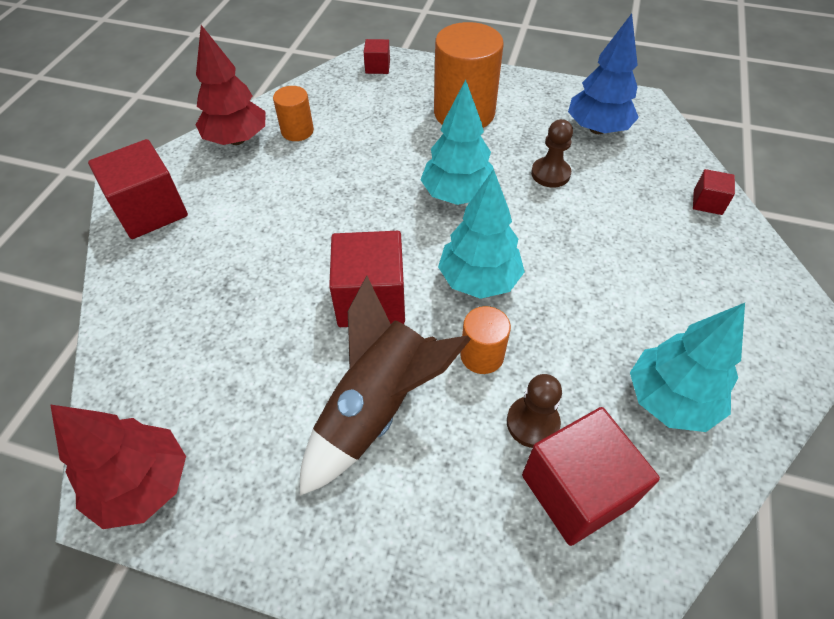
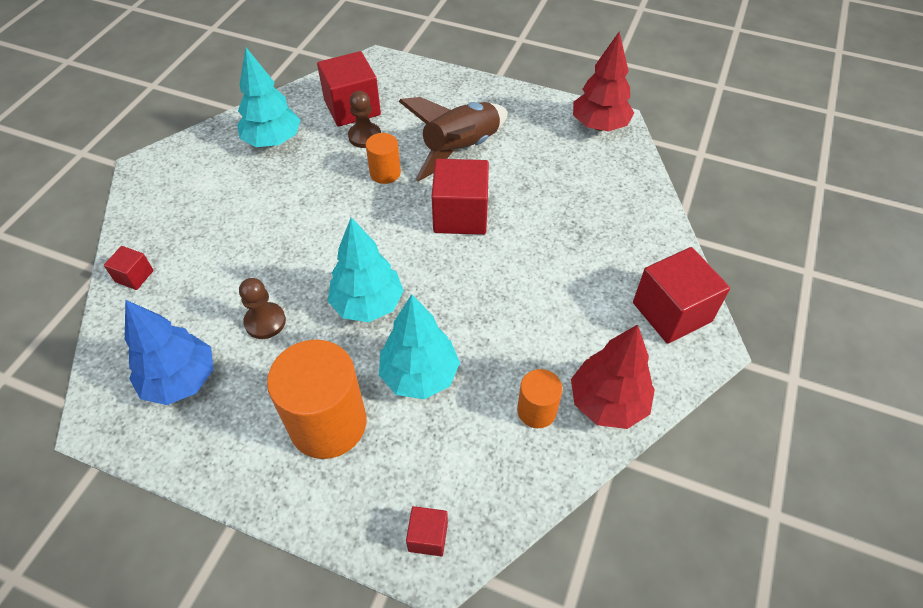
camera: 175 degrees left, 0 degrees up
(479, 280) = (371, 223): turquoise tree -> turquoise tree (419, 375)

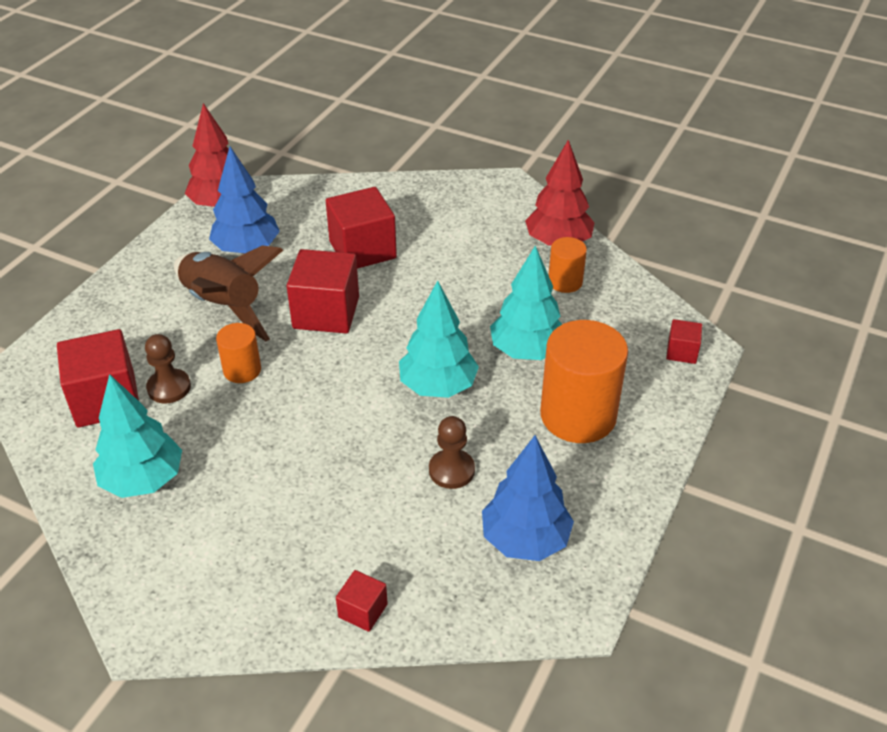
camera: 85 degrees left, 10 degrees down
(539, 152) = (247, 249): none -> blue tree
(671, 312) = (470, 196): red cube -> red cube (362, 250)

